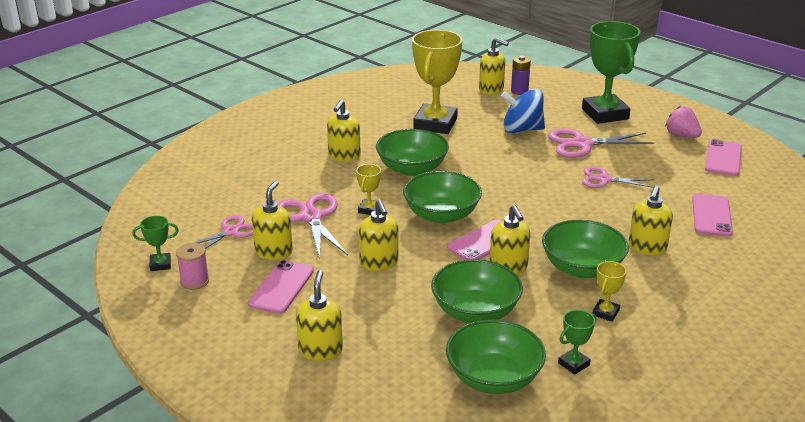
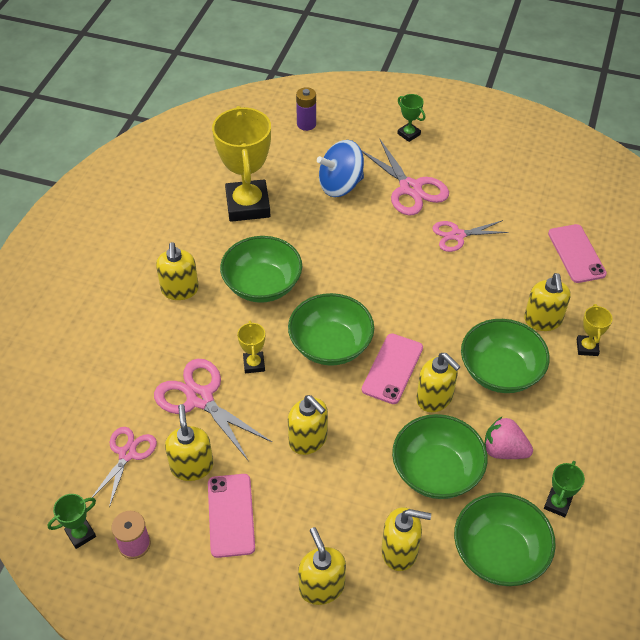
camera: 25 degrees left, 20 degrees up
(491, 90) = (276, 131): yellow soap dispenser -> yellow soap dispenser (400, 551)
(582, 144) = (410, 188): pink scissors -> pink scissors turned 90 degrees counterclockwise
(605, 114) = (409, 134): green trophy -> green trophy, size x0.44
(605, 313) = (550, 424): yellow trophy -> yellow trophy (587, 347)
(681, 136) = (496, 145): pink strawberry -> pink strawberry (504, 450)
(723, 158) = (548, 166): pink phone -> none

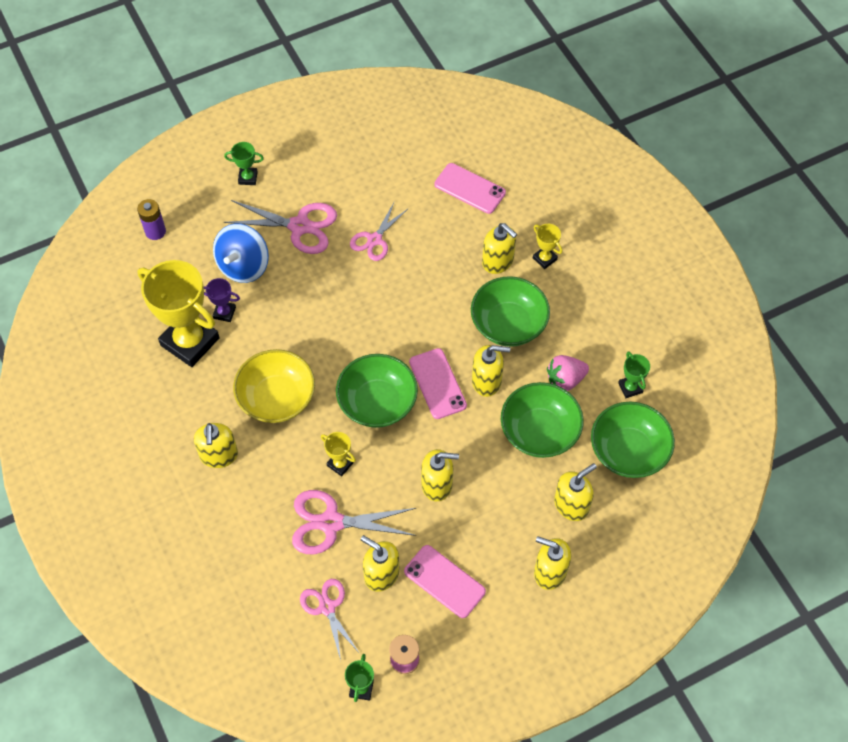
camera: 45 degrees left, 10 degrees up
(180, 290) = (219, 455): yellow soap dispenser -> yellow soap dispenser turned 45 degrees clockwise
(262, 285) = (277, 398): green bowl -> yellow bowl
(292, 204) = (224, 313): none -> purple trophy

